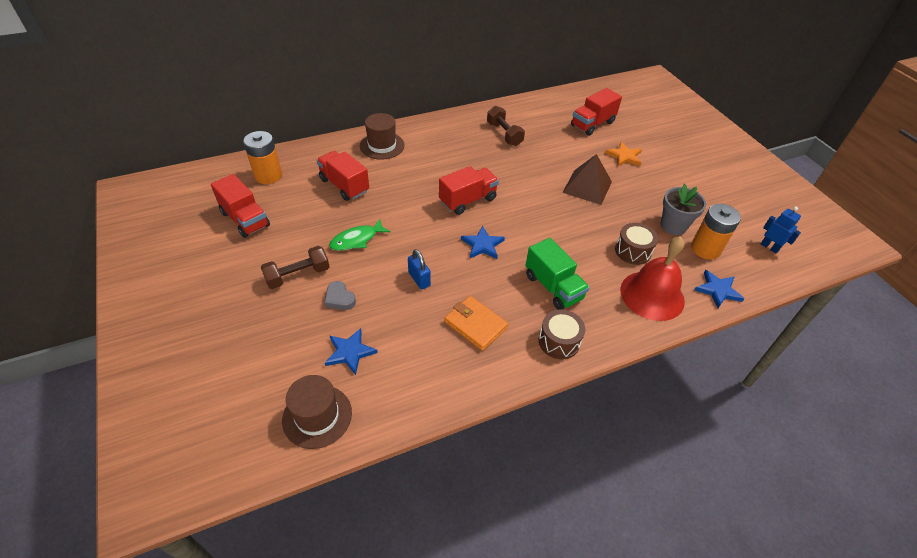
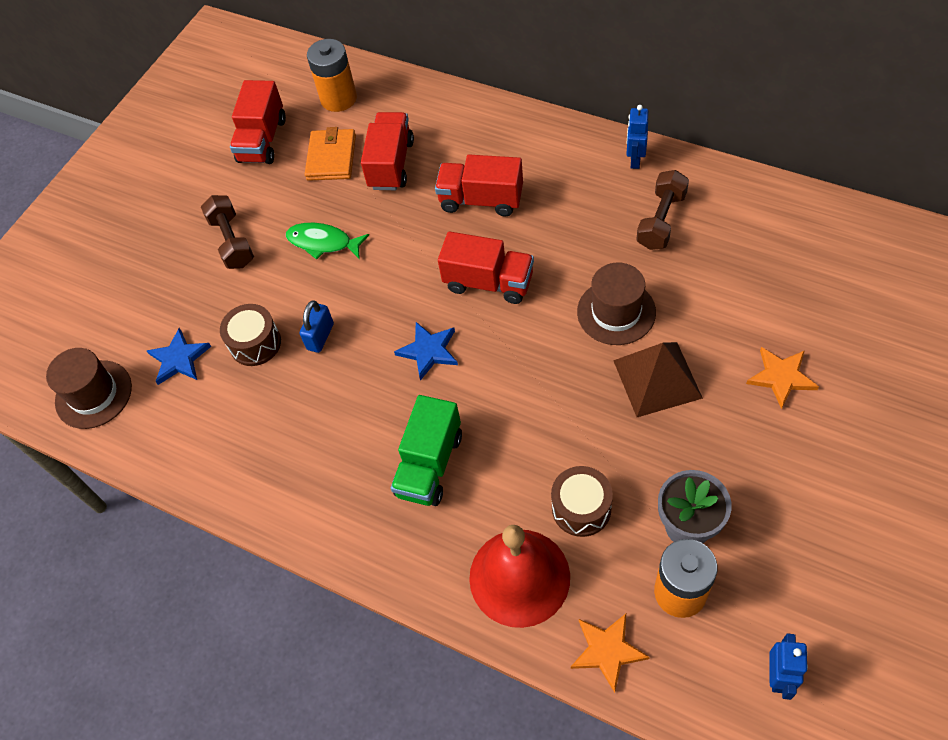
camera: 60 degrees right, 10 degrees up
(298, 275) = (232, 241): brown dumbbell -> brown dumbbell turned 45 degrees clockwise
(339, 299) = (234, 297): grey heart -> none
(382, 146) = (493, 136): brown hat -> brown hat (616, 312)
(461, 120) = (635, 160): none -> blue robot
(475, 325) = (304, 432): orange wallet -> orange wallet (331, 158)
(559, 341) = (351, 525): brown drum -> brown drum (255, 343)
(592, 124) = (813, 293): red truck -> red truck (481, 200)
(718, 290) = (607, 651): blue star -> orange star

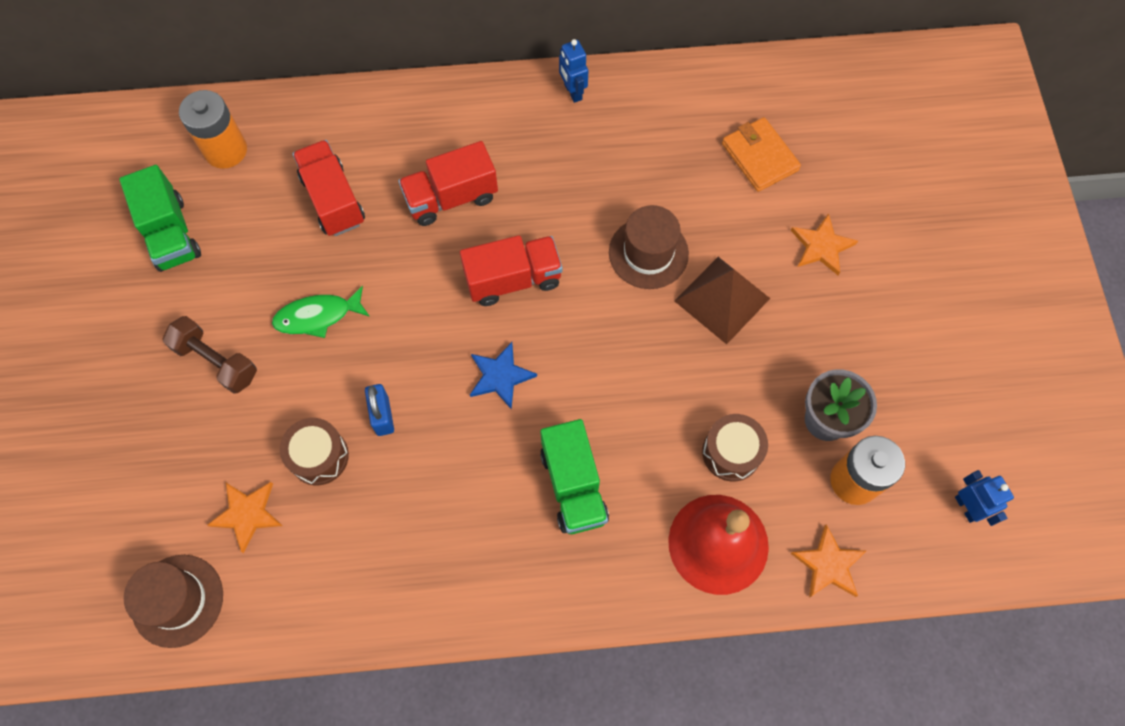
camera: 40 degrees left, 10 degrees up
(179, 359) = (247, 514): blue star -> orange star
(262, 140) = (171, 233): red truck -> green truck
(331, 158) = (263, 220): orange wallet -> orange wallet (759, 157)
(661, 220) = (633, 144): brown dumbbell -> none

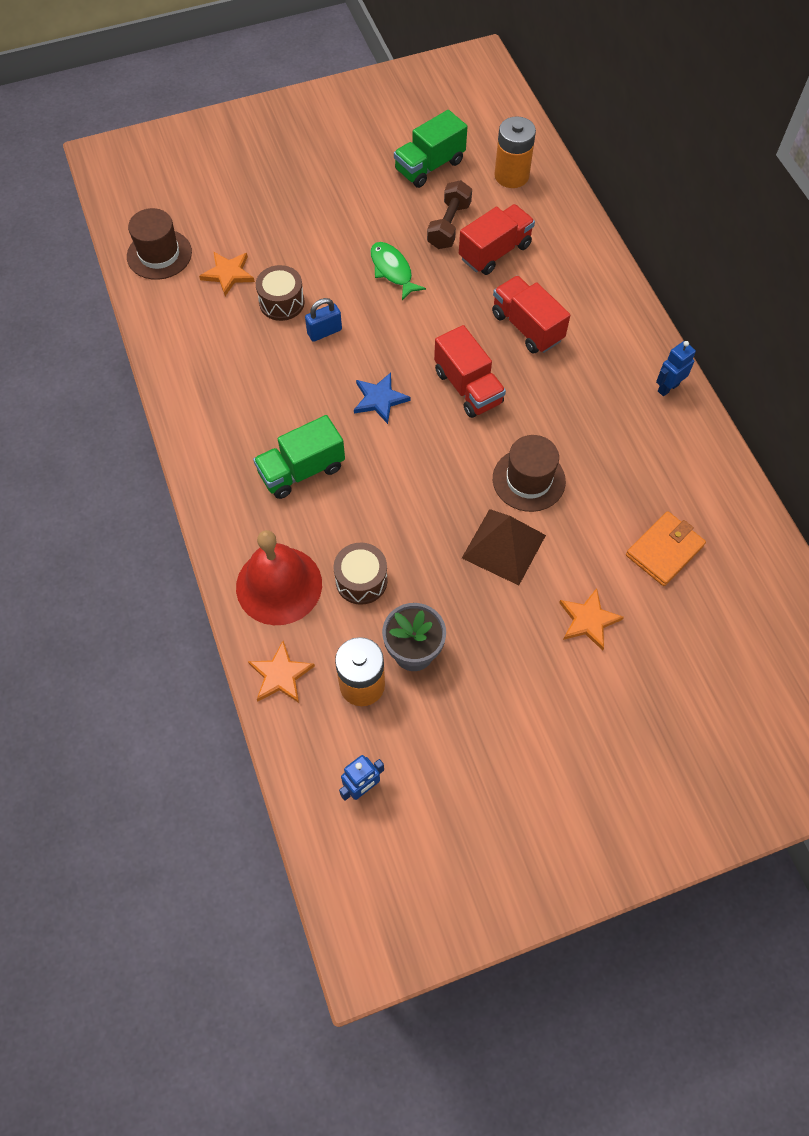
camera: 75 degrees right, 5 degrees down
(216, 361) = (337, 222): brown dumbbell -> brown dumbbell (449, 225)

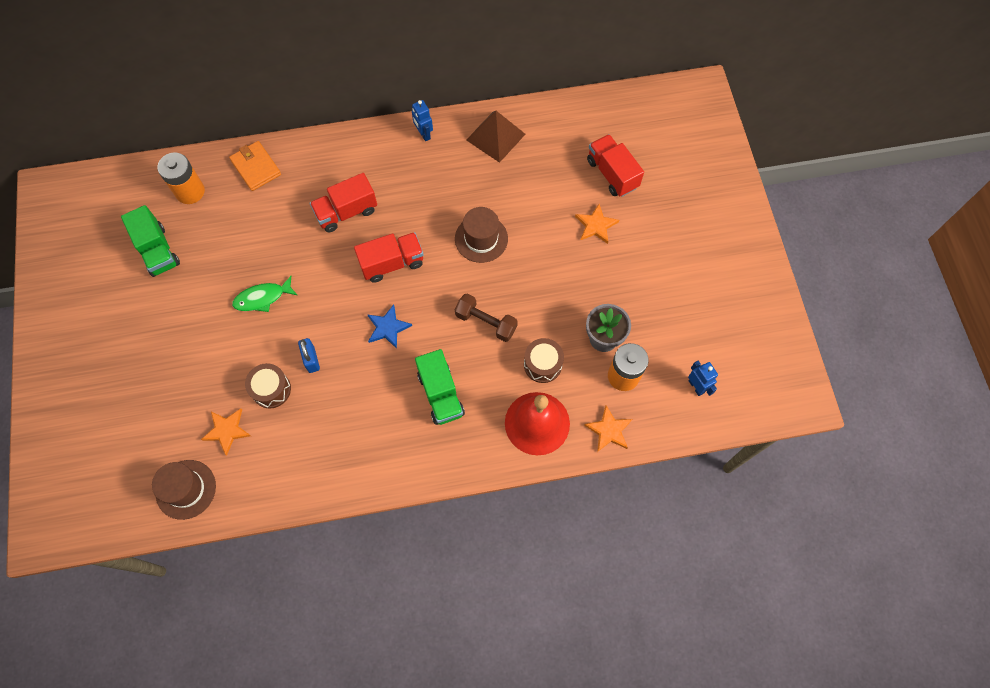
camera: 80 degrees left, 5 degrees up
(449, 225) = (228, 247): brown dumbbell -> brown dumbbell (486, 322)
(494, 252) = (266, 219): red truck -> red truck (612, 174)
(504, 546) = (532, 265): brown pyramid -> brown pyramid (496, 137)
(664, 550) = (552, 169): orange wallet -> orange wallet (256, 167)

